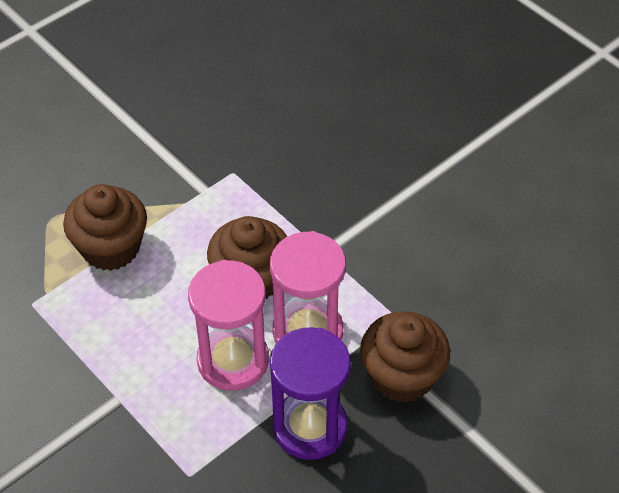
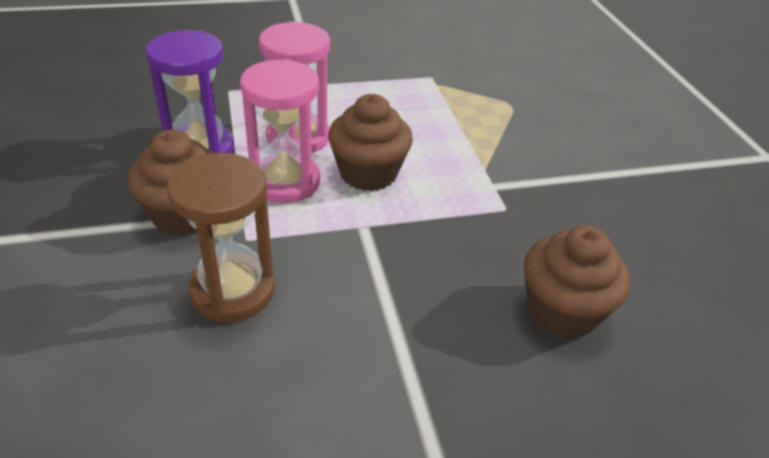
camera: 115 degrees right, 10 degrees down
(111, 248) = (459, 120): brown cupcake -> brown cupcake (562, 310)
(450, 293) = (233, 290): none -> brown hourglass

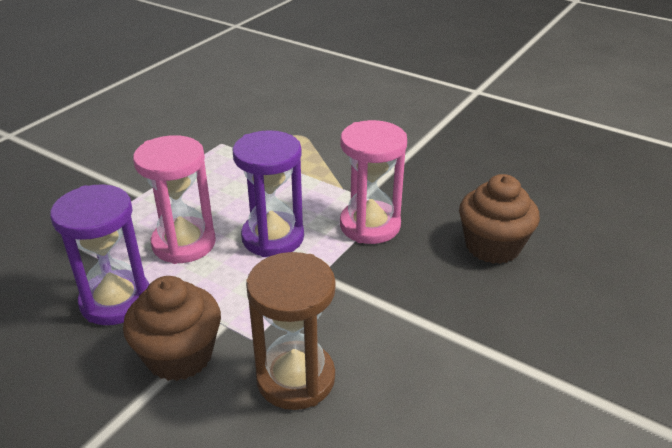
camera: 40 degrees left, 5 degrees down
(285, 182) = (222, 281): pink hourglass -> pink hourglass (370, 225)
(368, 173) = (273, 237): brown cupcake -> purple hourglass

